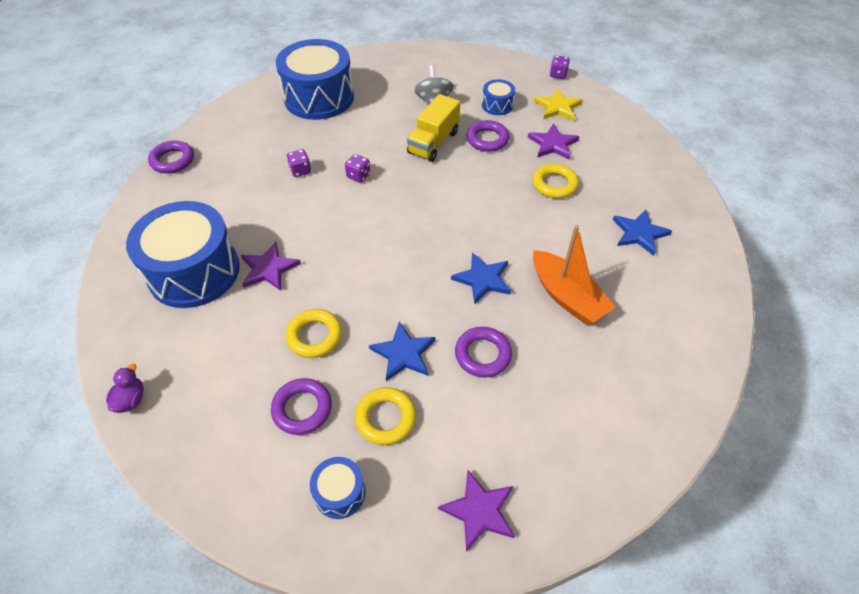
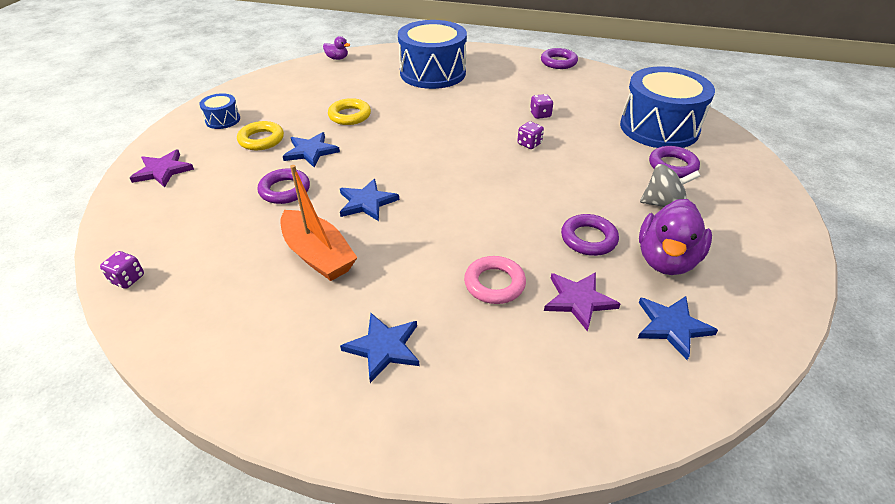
camera: 100 degrees right, 10 degrees down
(269, 268) = (424, 99): purple star -> none
(302, 409) = (292, 109): purple ring -> purple ring (672, 166)
(433, 142) = (582, 195): yellow truck -> none
(497, 105) = (666, 260): blue drum -> purple duck
(554, 184) = (494, 284): yellow ring -> pink ring
(557, 107) = (672, 326): yellow star -> blue star
(558, 75) = (770, 349): purple dice -> purple dice (128, 279)
(567, 296) = (318, 255): orange boat -> orange boat turned 105 degrees counterclockwise

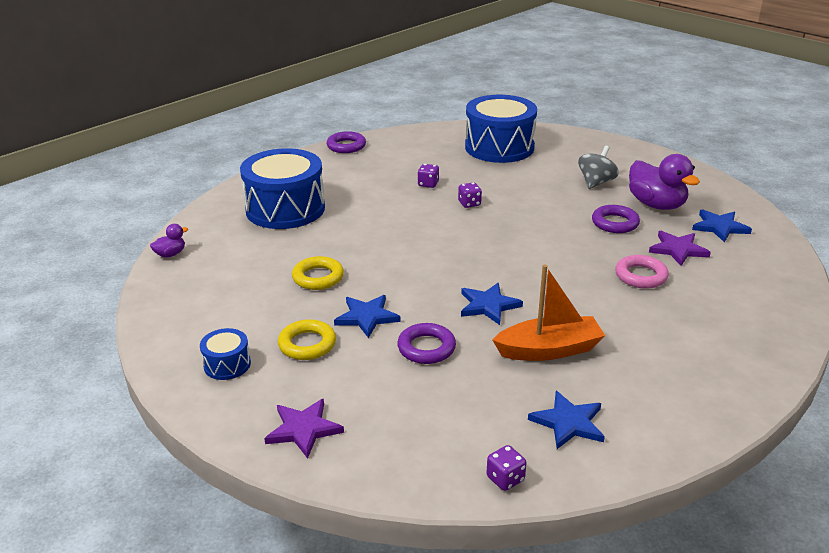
camera: 60 degrees left, 10 degrees down
(384, 347) = (684, 343): blue star -> blue star (568, 422)
(672, 166) = (553, 162): purple ring -> none

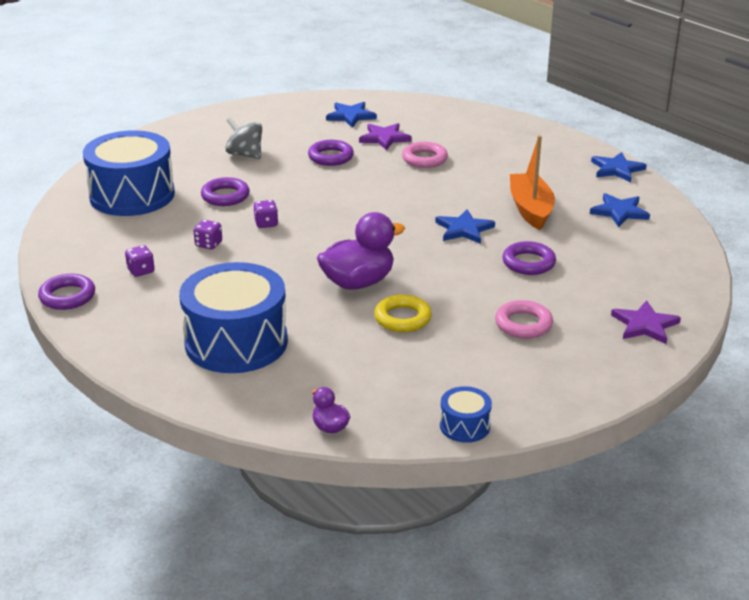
camera: 85 degrees left, 0 degrees up
(227, 364) = (557, 370): blue drum -> blue drum (464, 426)
(307, 344) = (523, 324): yellow ring -> pink ring
(367, 317) = (479, 291): blue star -> blue star (616, 169)
(505, 479) = (683, 241): purple dice -> purple dice (141, 271)
(512, 182) = (225, 196): none -> purple ring
(656, 205) = (301, 134): purple duck -> purple duck (358, 282)

